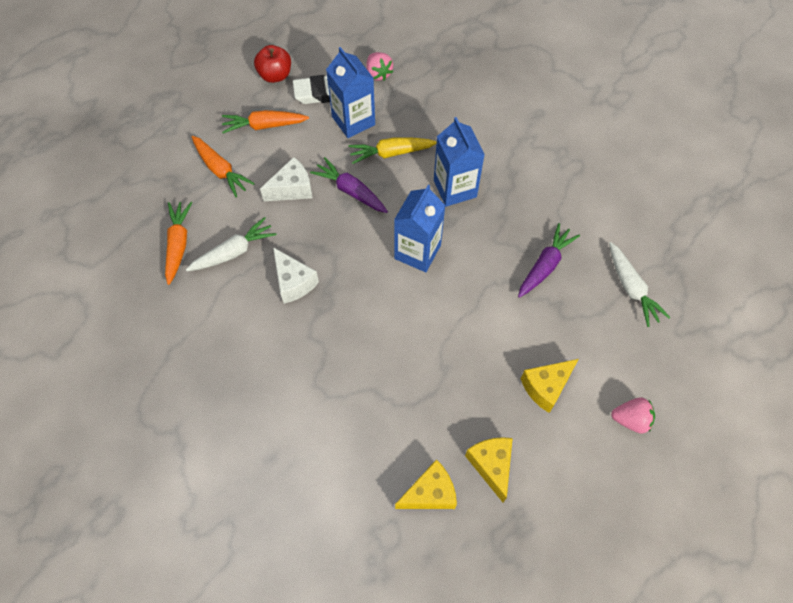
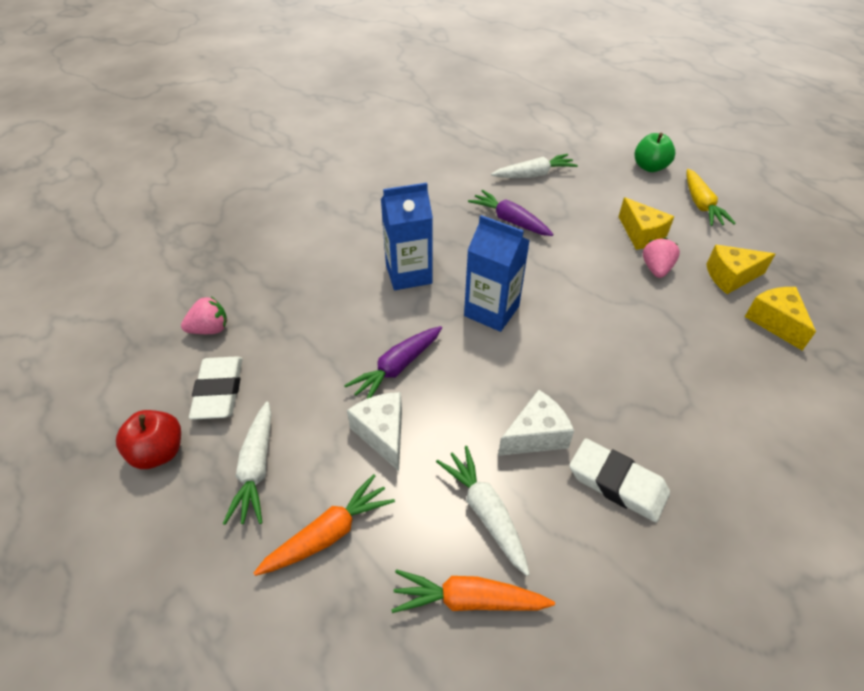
camera: 85 degrees left, 15 degrees down
(255, 333) = (617, 483): none -> white eraser
(264, 126) = (256, 469): orange carrot -> white carrot
(353, 121) = (282, 360): blue carton -> none
(391, 153) = (345, 325): yellow carrot -> yellow carrot (701, 205)
(630, 419) = (661, 191): pink strawberry -> pink strawberry (656, 269)
(679, 414) = (650, 167): none -> green apple

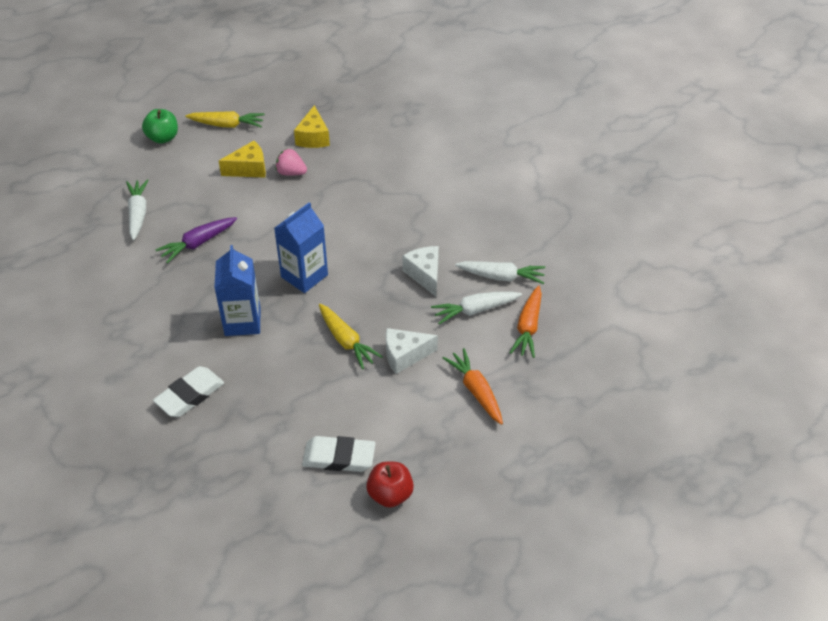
camera: 80 degrees left, 0 degrees up
(210, 329) = (265, 467): pink strawberry -> none
(256, 469) = (418, 431): white carrot -> white carrot (501, 277)
(396, 368) = (346, 341): purple carrot -> yellow carrot
(617, 483) = (467, 245): white eraser -> white eraser (190, 395)
(775, 322) = (363, 132): yellow cheese -> none

